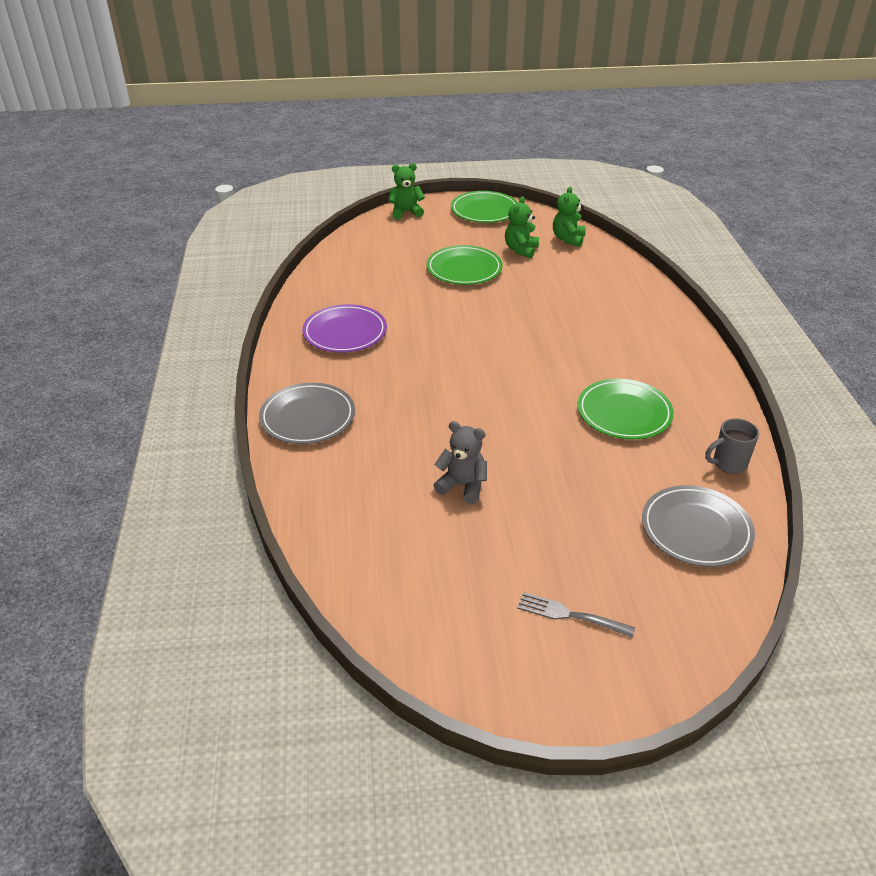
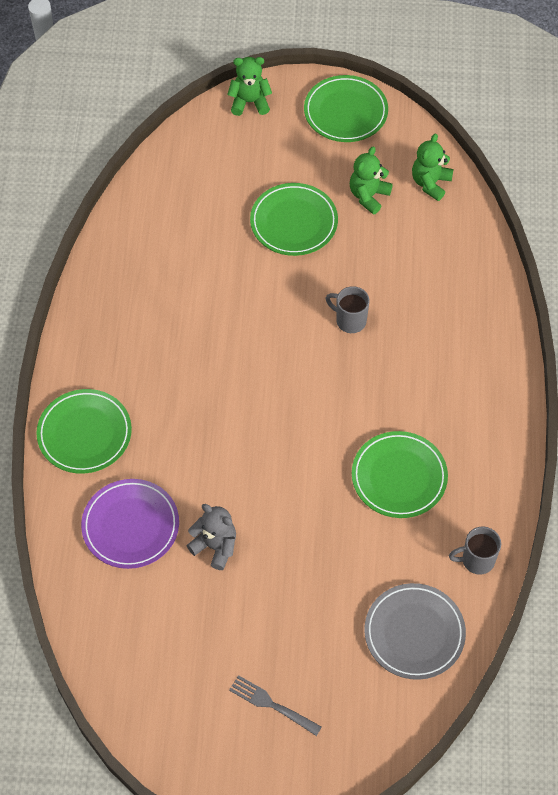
camera: 10 degrees right, 20 degrees up
(308, 417) = (84, 434): grey plate -> green plate
(345, 332) = (141, 312): purple plate -> purple plate (130, 526)
(534, 319) = (350, 320): none -> grey mug

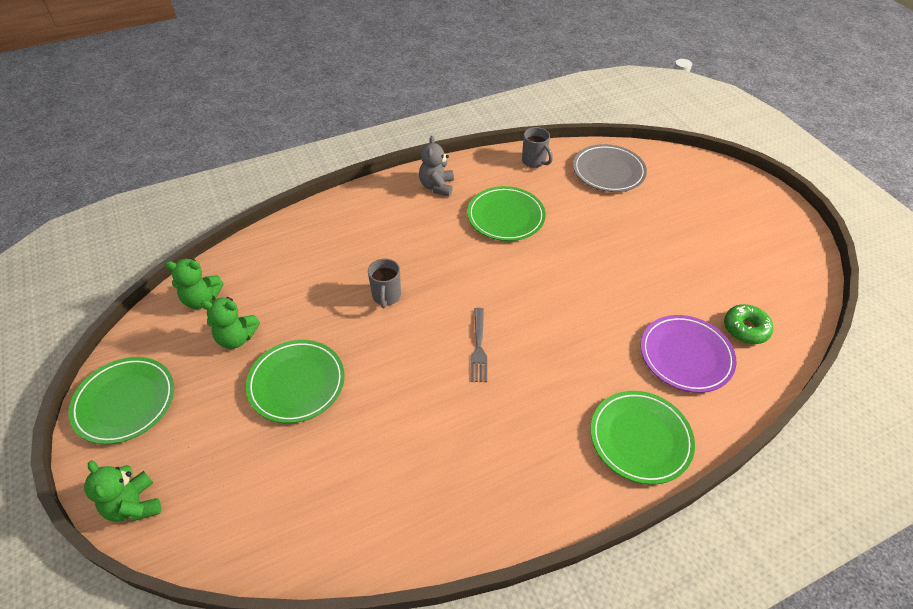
camera: 120 degrees left, 10 degrees down
(122, 602) = (745, 329): none -> green donut
(215, 546) = (650, 293): grey teddy bear -> grey teddy bear (437, 186)
(272, 705) = (720, 215): grey fork -> grey fork (478, 347)

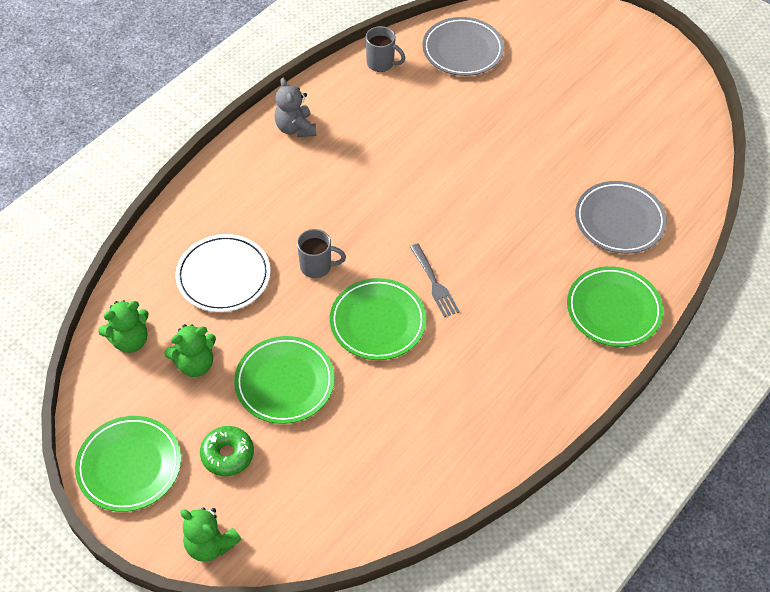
camera: 25 degrees left, 5 degrees up
(307, 276) = (223, 276): none -> white plate
(386, 296) = (317, 267): grey mug -> grey mug turned 60 degrees counterclockwise
(505, 217) = (386, 138): green plate -> green plate (378, 322)
(686, 356) = (619, 220): purple plate -> grey plate
(745, 329) = (659, 175): green donut -> green donut (227, 455)

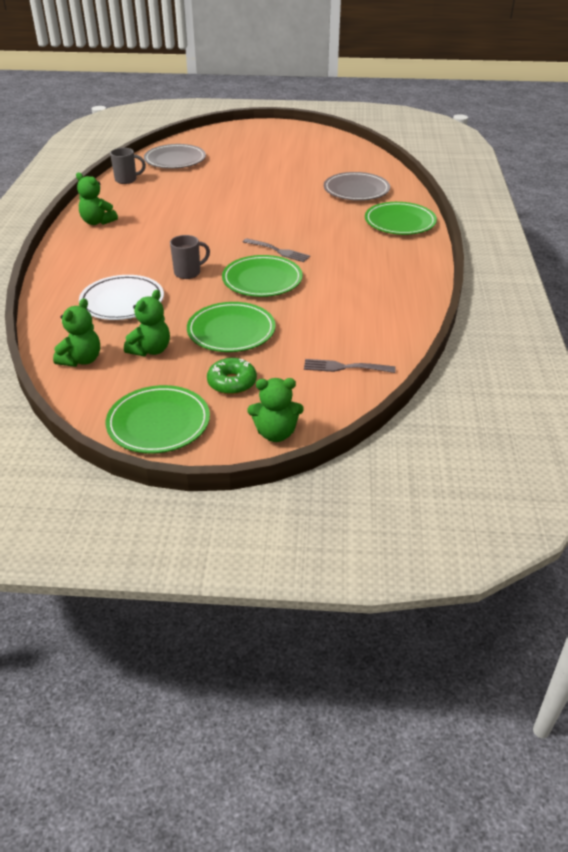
camera: 35 degrees left, 15 degrees down
(295, 128) = (97, 222): grey teddy bear -> green teddy bear
(343, 502) = (345, 367): none -> grey fork

